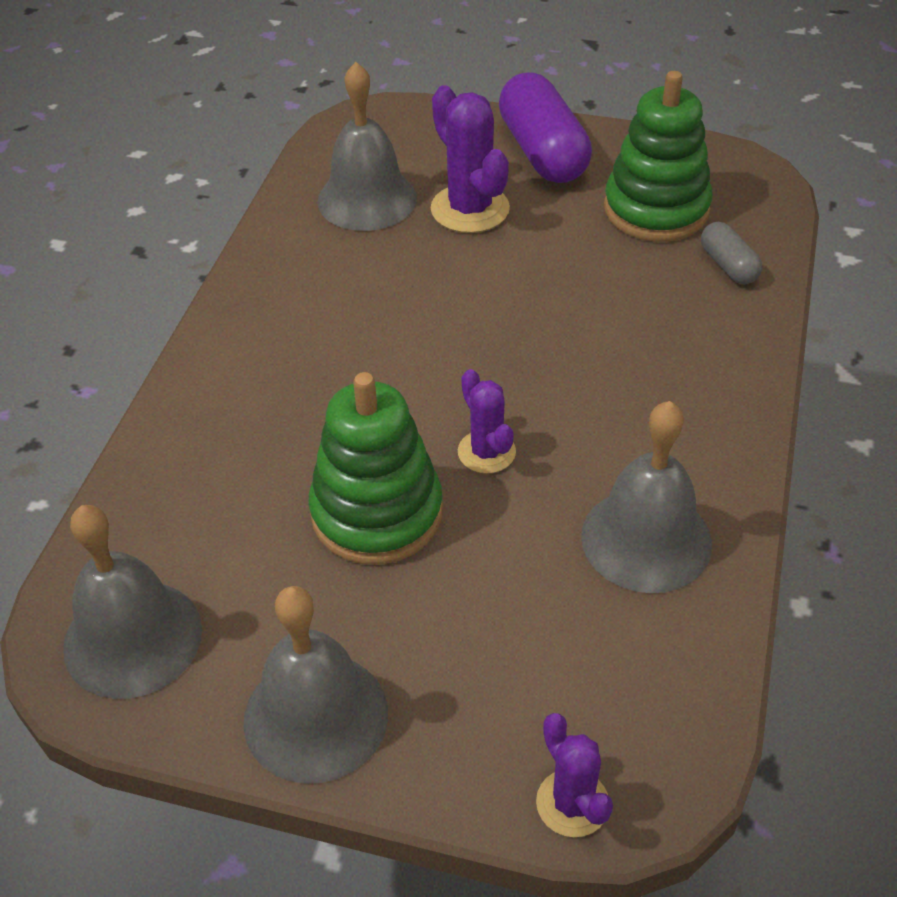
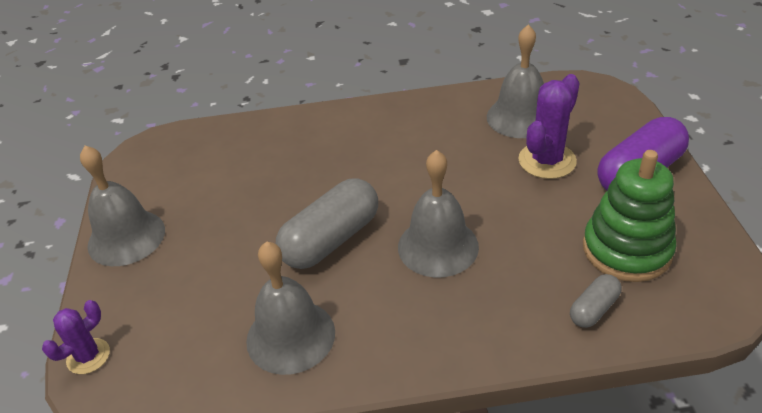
camera: 70 degrees right, 5 degrees down
(133, 638) = (158, 162): grey bell -> grey bell (438, 246)
(377, 513) = (265, 212): green stacking toy -> none
(486, 452) = (331, 239): purple cactus -> grey capsule

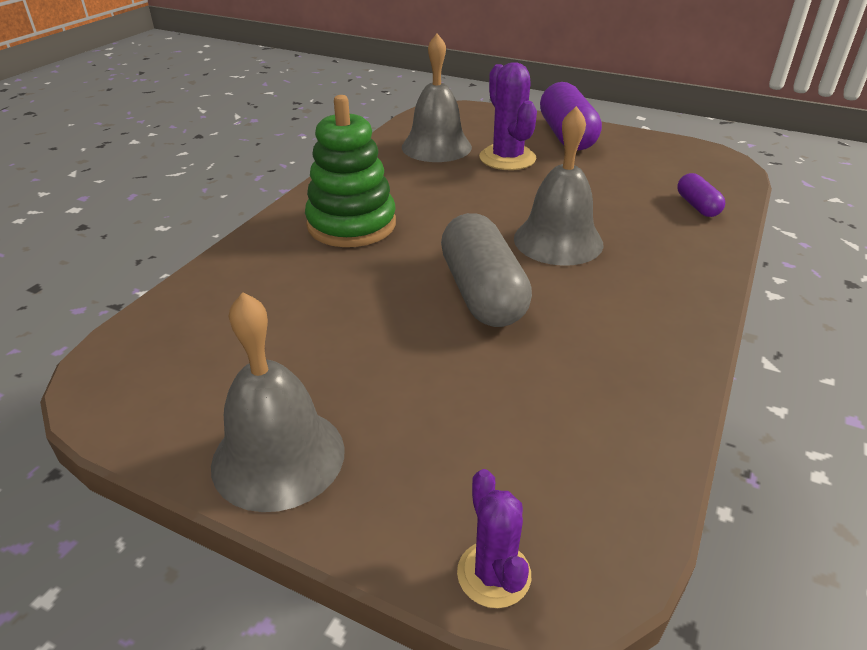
camera: 60 degrees left, 5 degrees down
(290, 336) = (605, 368): grey bell -> none
(593, 309) = (697, 206): grey capsule -> purple capsule
(626, 250) = (645, 171): green stacking toy -> green stacking toy (351, 224)

